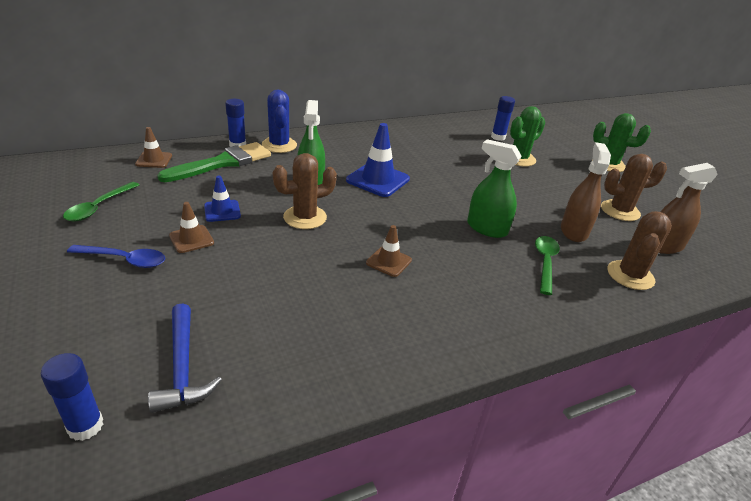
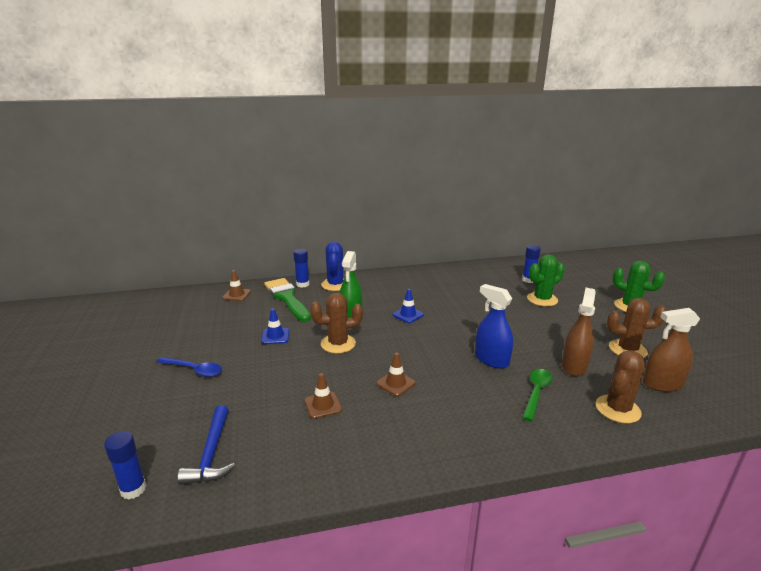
camera: 15 degrees right, 10 degrees down
(99, 207) = (187, 330): green spoon -> none
(191, 239) = (246, 357): brown traffic cone -> brown traffic cone (323, 405)
(223, 163) = (287, 298): green brush -> green brush turned 90 degrees counterclockwise
(378, 180) = (408, 315): blue traffic cone -> blue traffic cone, size x0.58
(487, 228) = (491, 360): green spray bottle -> blue spray bottle

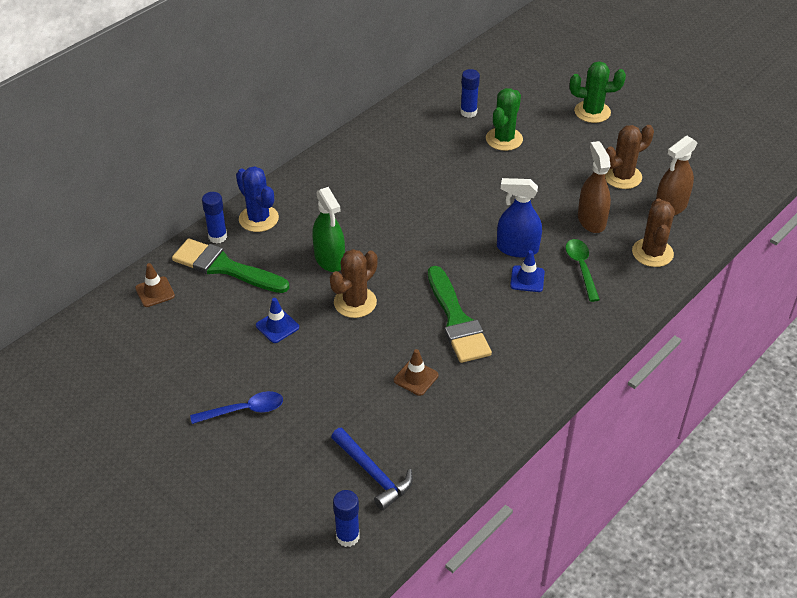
camera: 35 degrees left, 20 degrees up
(396, 383) = (457, 320): brown traffic cone -> green brush
(408, 315) = (387, 227): blue traffic cone -> blue traffic cone (527, 279)

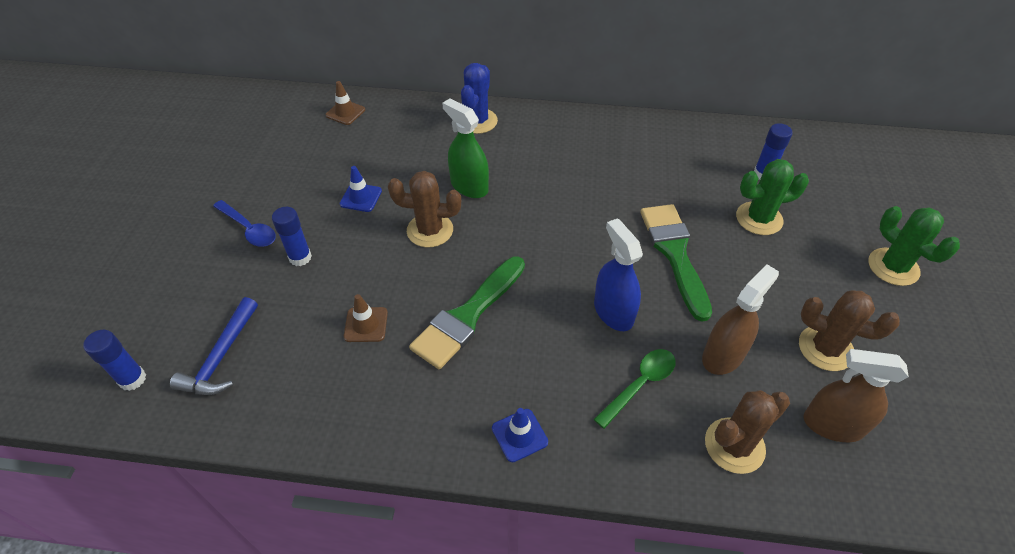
camera: 55 degrees right, 5 degrees up
(217, 237) = (435, 111): blue glue stick -> blue glue stick (300, 257)
(225, 267) = (404, 133): green brush -> green brush (674, 253)
(329, 259) = (469, 186): green spray bottle -> green spray bottle turned 105 degrees clockwise
(527, 279) = (577, 344): blue traffic cone -> blue traffic cone (519, 435)

